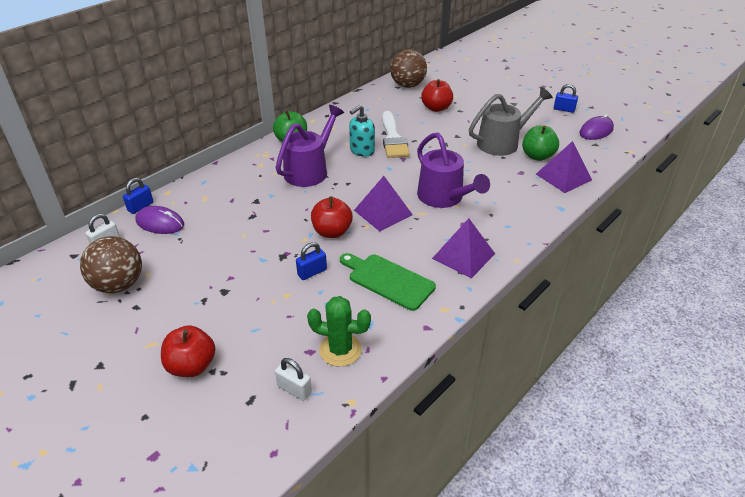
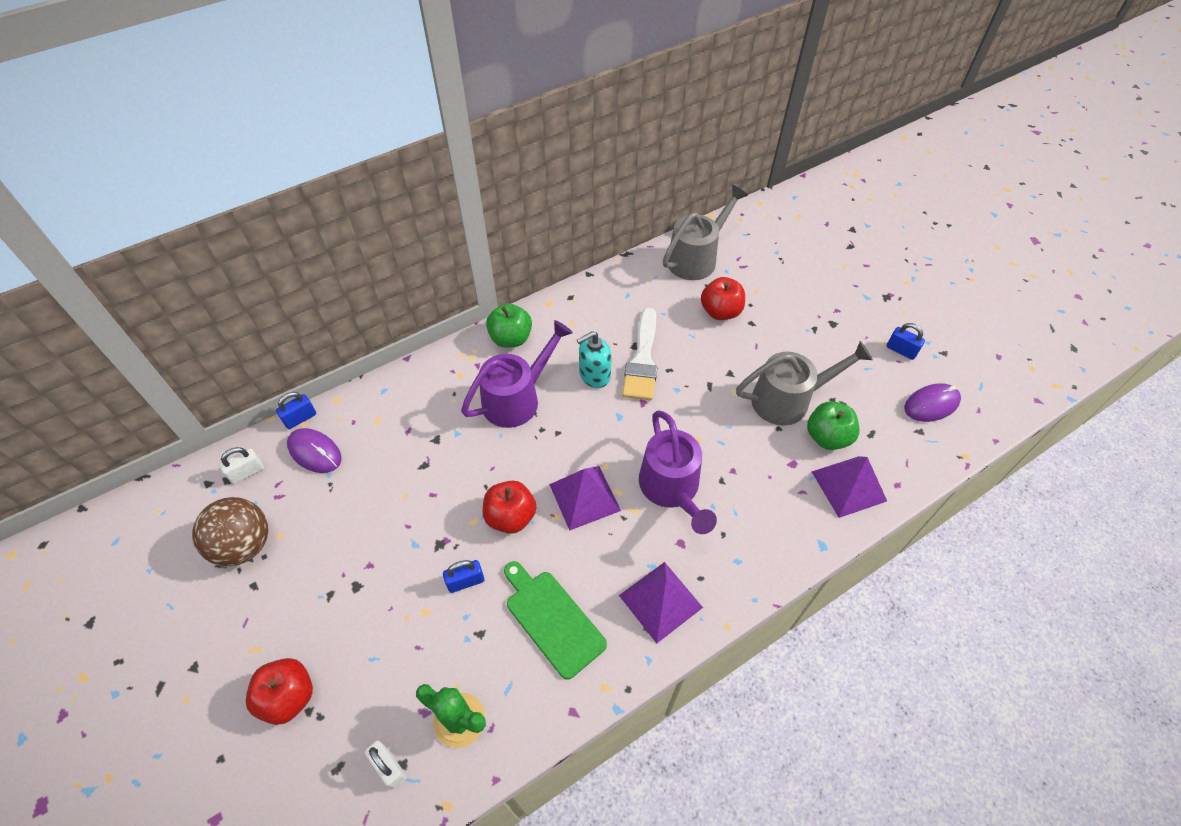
camera: 15 degrees right, 15 degrees up
(407, 85) = (696, 258): brown ball -> grey watering can

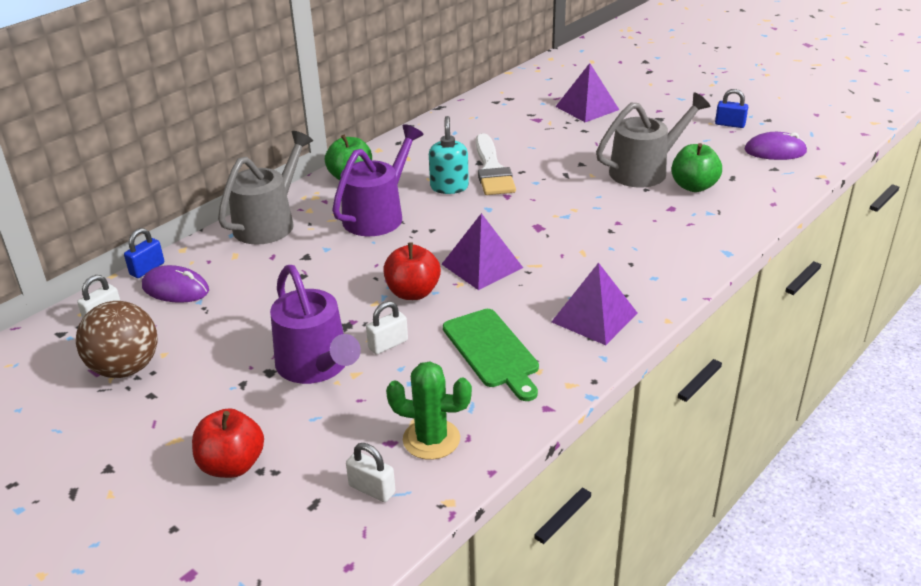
camera: 15 degrees left, 20 degrees down
(465, 581) = (388, 344): blue padlock -> white padlock
(552, 619) = (492, 351): green cutting board -> green cutting board turned 150 degrees counterclockwise
(594, 375) = (449, 187): turquoise soap dispenser -> turquoise soap dispenser turned 135 degrees clockwise
(672, 489) = (566, 244): purple watering can -> purple watering can (317, 366)
(696, 258) = (510, 99): grey watering can -> grey watering can (269, 222)
(720, 312) = (551, 128): red apple -> none
(848, 486) = (730, 212): purple pyramid -> purple pyramid (587, 108)
(931, 404) = (775, 151): purple mouse -> purple mouse turned 45 degrees clockwise

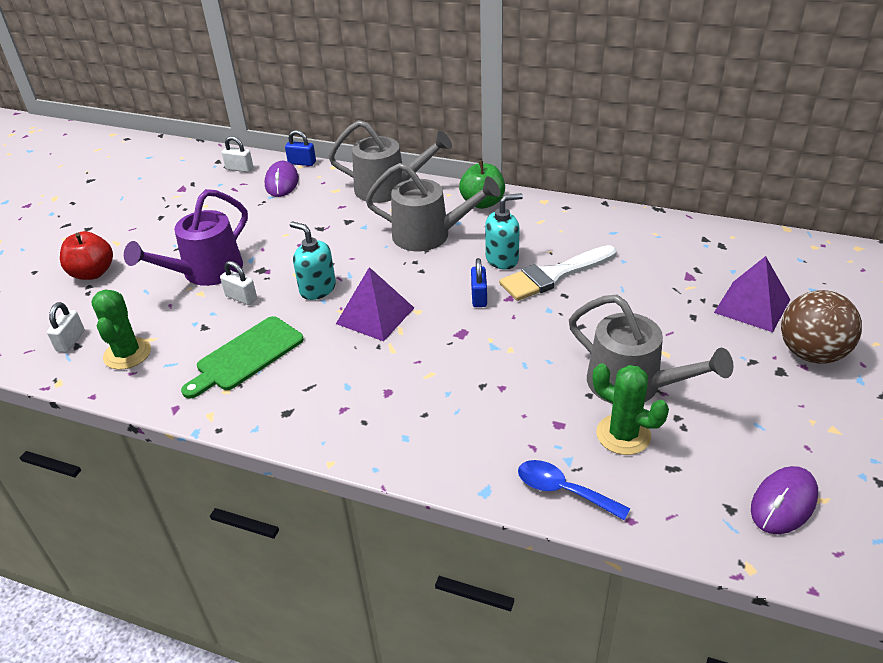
camera: 70 degrees right, 5 degrees up
(125, 368) = (186, 197): brown ball -> brown ball (811, 353)
(378, 215) = (430, 235): purple watering can -> grey watering can
(413, 292) = (317, 289): red apple -> turquoise soap dispenser
(594, 317) = (317, 408): purple pyramid -> none
(693, 186) = (623, 435): green apple -> green cactus
(730, 124) = (825, 442): blue padlock -> blue padlock (479, 297)
(738, 221) = (563, 490): none -> blue spoon
(775, 151) = (783, 503): purple mouse -> purple mouse turned 60 degrees clockwise

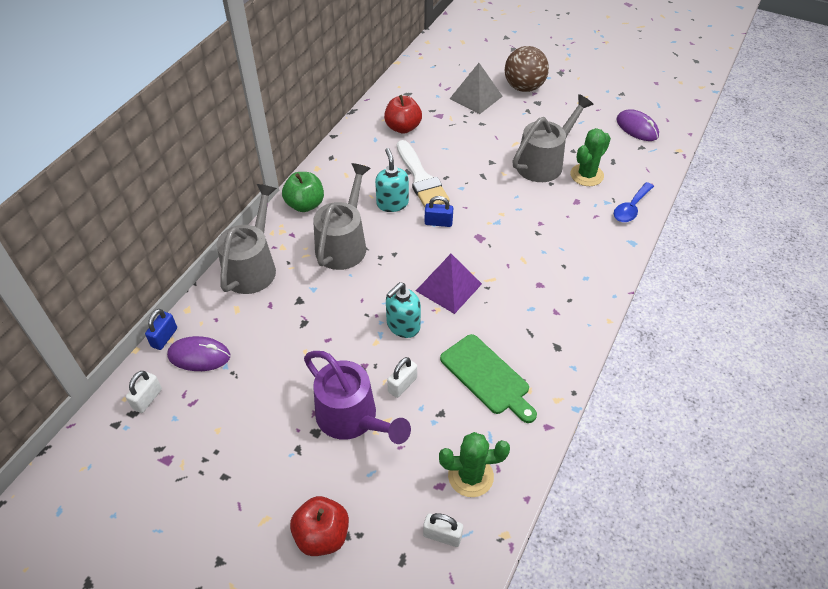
camera: 85 degrees left, 10 degrees up
(646, 250) = (403, 127): none -> red apple
(752, 306) = (476, 97): purple pyramid -> grey pyramid

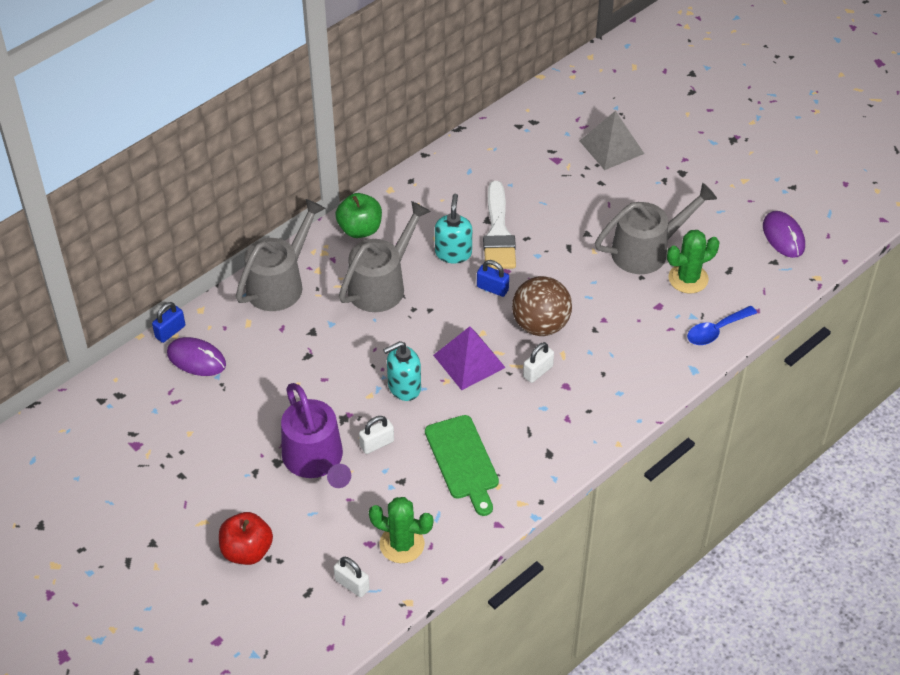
camera: 20 degrees right, 0 degrees up
(147, 399) = (136, 386): white padlock -> white padlock (538, 371)
(403, 127) = (507, 164): red apple -> none
(524, 87) = (676, 148): brown ball -> brown ball (540, 325)

